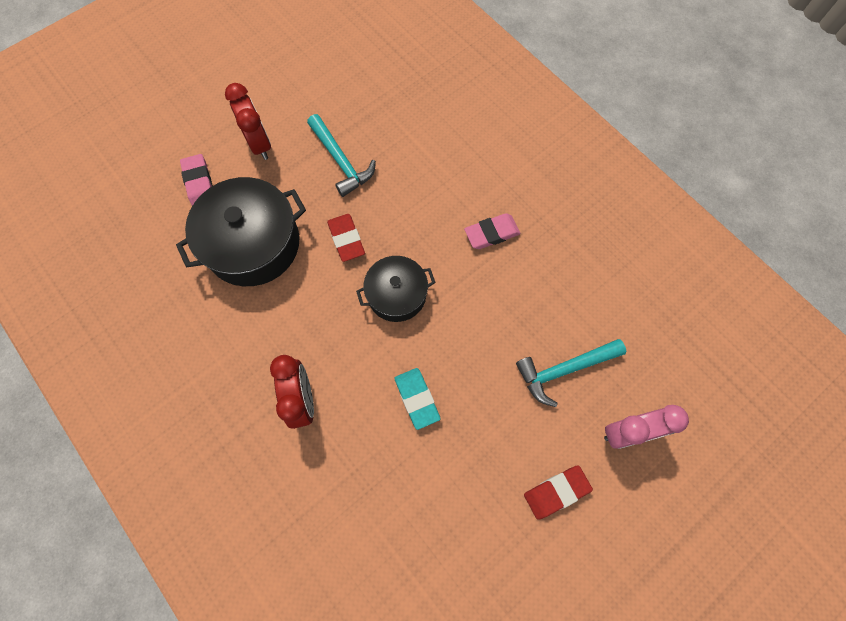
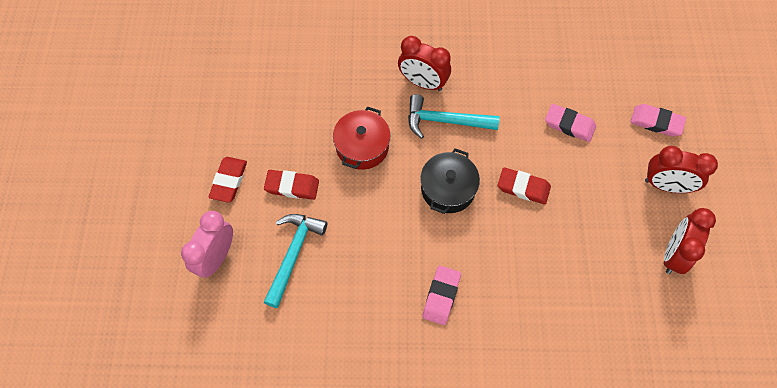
camera: 130 degrees right, 5 degrees down
(253, 244) = (569, 125): black pot -> pink eraser
(319, 109) = (674, 254): none -> red clock
(341, 161) = (602, 233): turquoise hammer -> turquoise hammer (445, 121)
(417, 399) = (362, 146): turquoise eraser -> red pot
(509, 427) = (292, 186): none -> red eraser

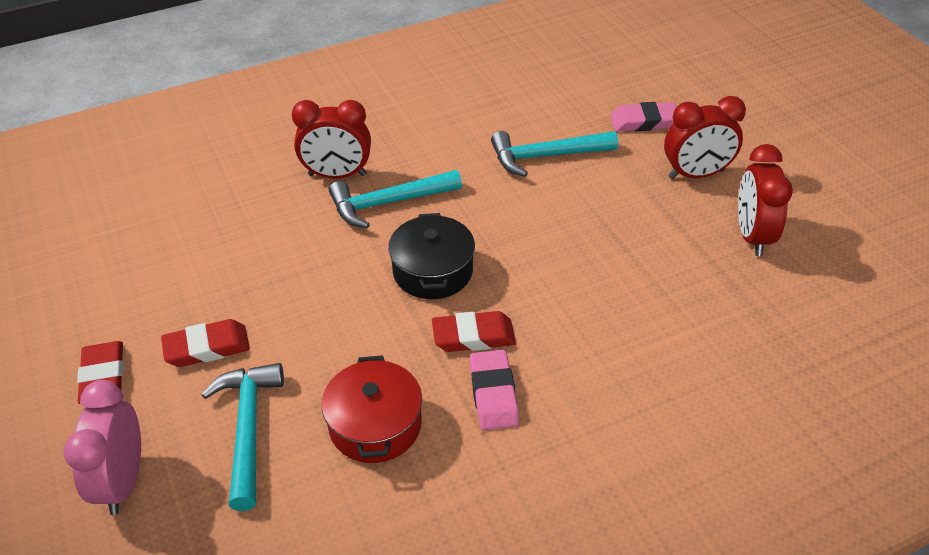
camera: 25 degrees left, 20 degrees down
(362, 146) = (289, 267): red pot -> red pot (375, 425)
(523, 187) = (529, 235): red eraser -> red eraser (473, 336)
(569, 125) = (546, 156): pink eraser -> turquoise hammer

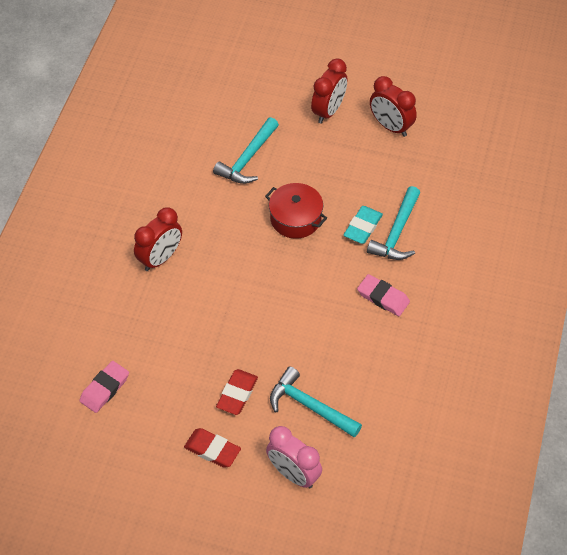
camera: 50 degrees left, 10 degrees up
(375, 425) = (356, 354): red pot -> red pot (295, 218)
(389, 203) = (209, 251): turquoise hammer -> turquoise hammer (397, 232)
(433, 271) = (281, 266): black pot -> none
(473, 336) = (341, 280): red eraser -> none
(576, 305) = (363, 227): none -> turquoise eraser
(644, 121) = (267, 98): pink eraser -> pink eraser (104, 389)

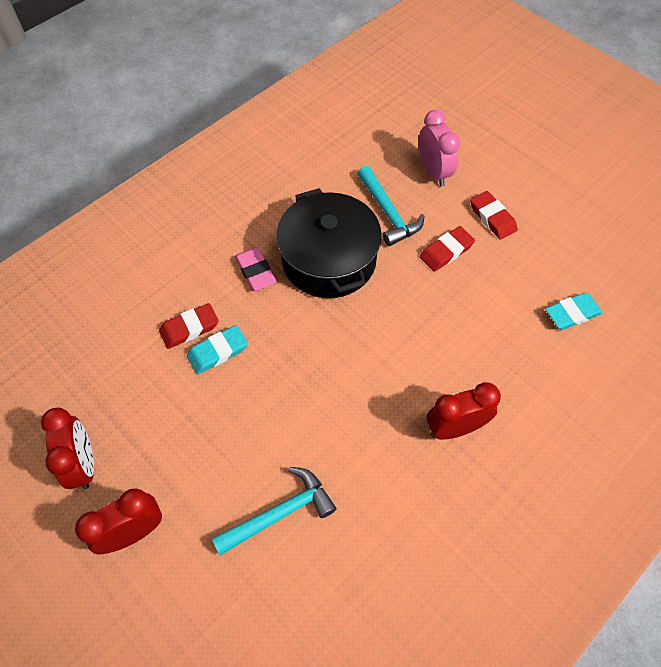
camera: 150 degrees left, 5 degrees up
(104, 389) = (572, 313): pink eraser -> turquoise eraser
(295, 218) = (279, 399): red pot -> none
(331, 336) = (329, 260): none -> black pot
(397, 232) = (189, 328): turquoise hammer -> red eraser

